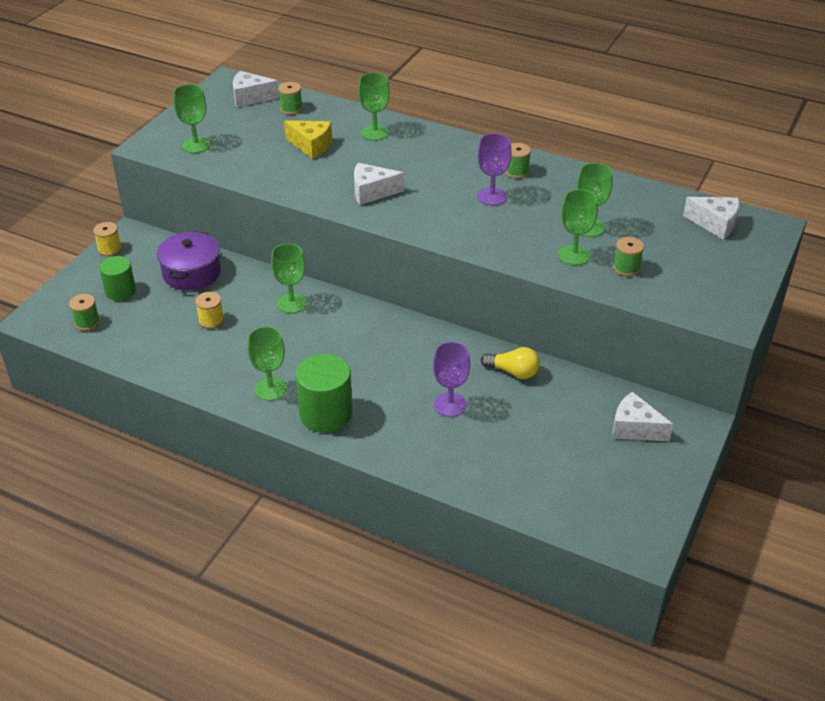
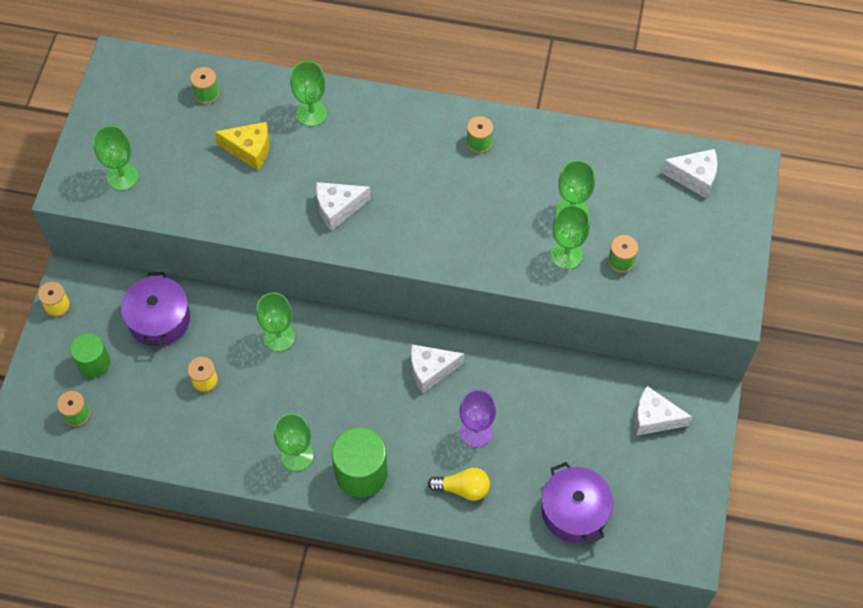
camera: 15 degrees left, 20 degrees up
(250, 97) = (154, 84): white cheese -> white cheese (430, 370)
(492, 196) = (463, 187): purple goblet -> none
(513, 372) = (525, 375): yellow light bulb -> yellow light bulb (463, 488)
(529, 486) = (574, 511): none -> purple pot

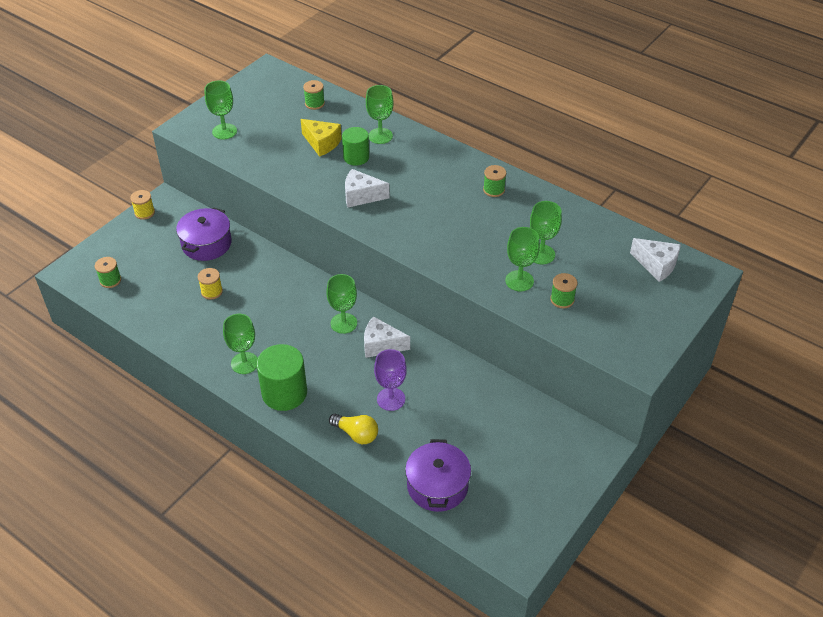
camera: 25 degrees right, 15 degrees down
(94, 363) = (144, 254): green cylinder -> green cylinder (356, 157)
(279, 337) = (282, 284): green goblet -> green goblet (343, 323)
(654, 418) = (544, 444): white cheese -> none

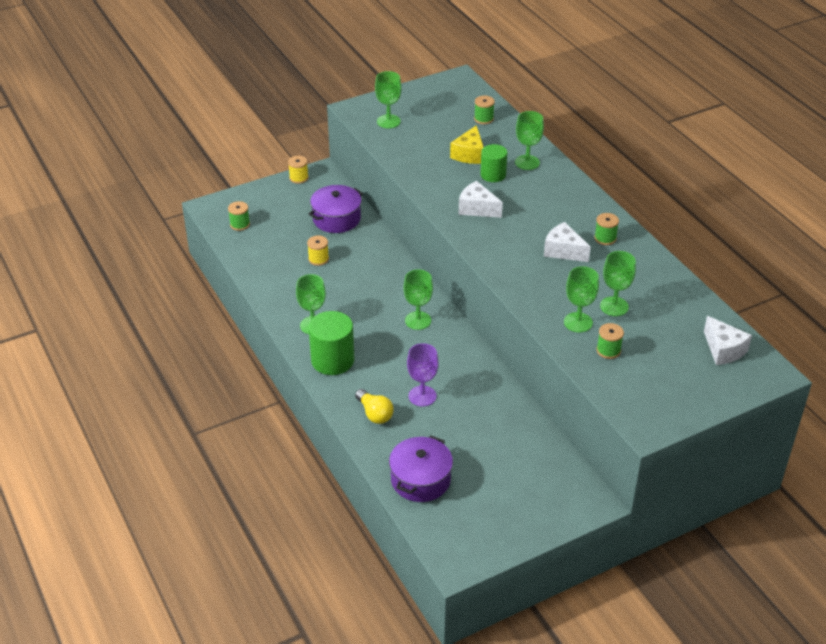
camera: 25 degrees right, 5 degrees down
(322, 143) = (469, 154): yellow cheese -> yellow cheese turned 45 degrees clockwise
(381, 345) = (440, 349): white cheese -> white cheese (563, 251)

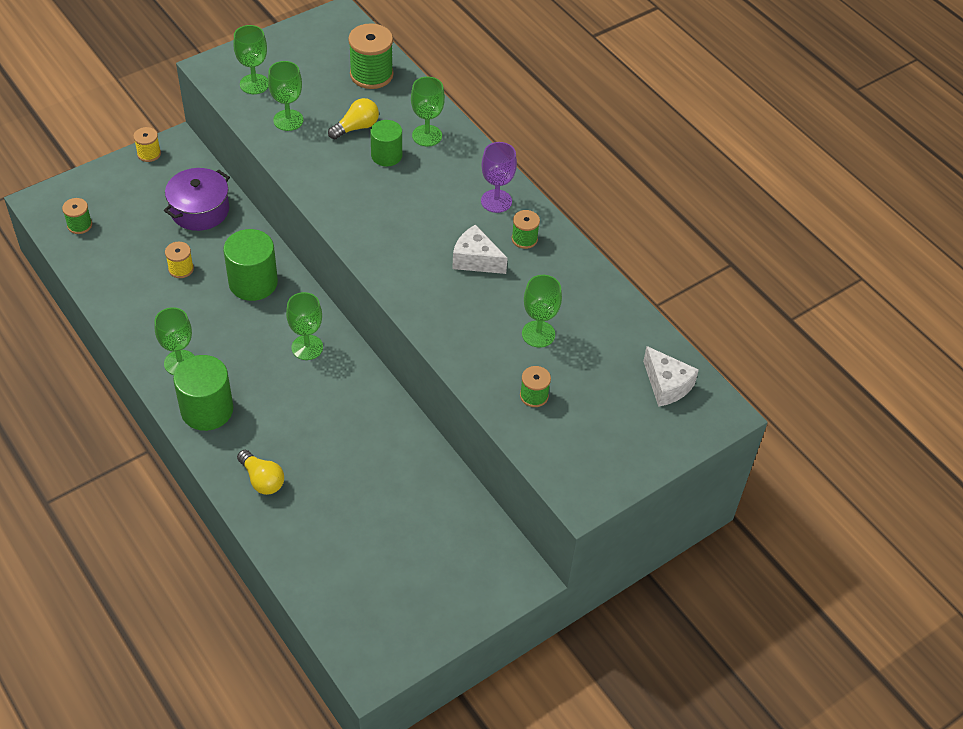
camera: 10 degrees left, 10 degrees up
(376, 272) = (253, 282): none -> green cylinder
(420, 479) = (322, 565): purple pot -> none
(422, 396) = (318, 451): purple goblet -> purple goblet (496, 201)
(469, 154) = (356, 127): yellow cheese -> yellow light bulb
(477, 208) = (369, 205): white cheese -> none
(483, 119) = (371, 75): green spool -> green spool, size x1.80
(578, 322) = (497, 359): green goblet -> green goblet (288, 120)

